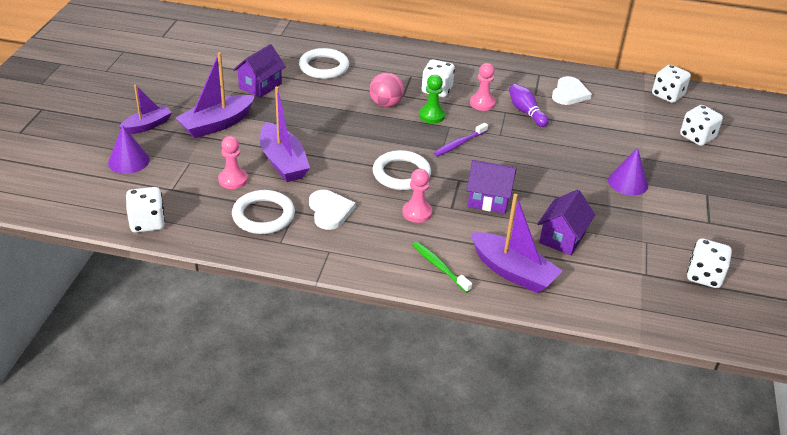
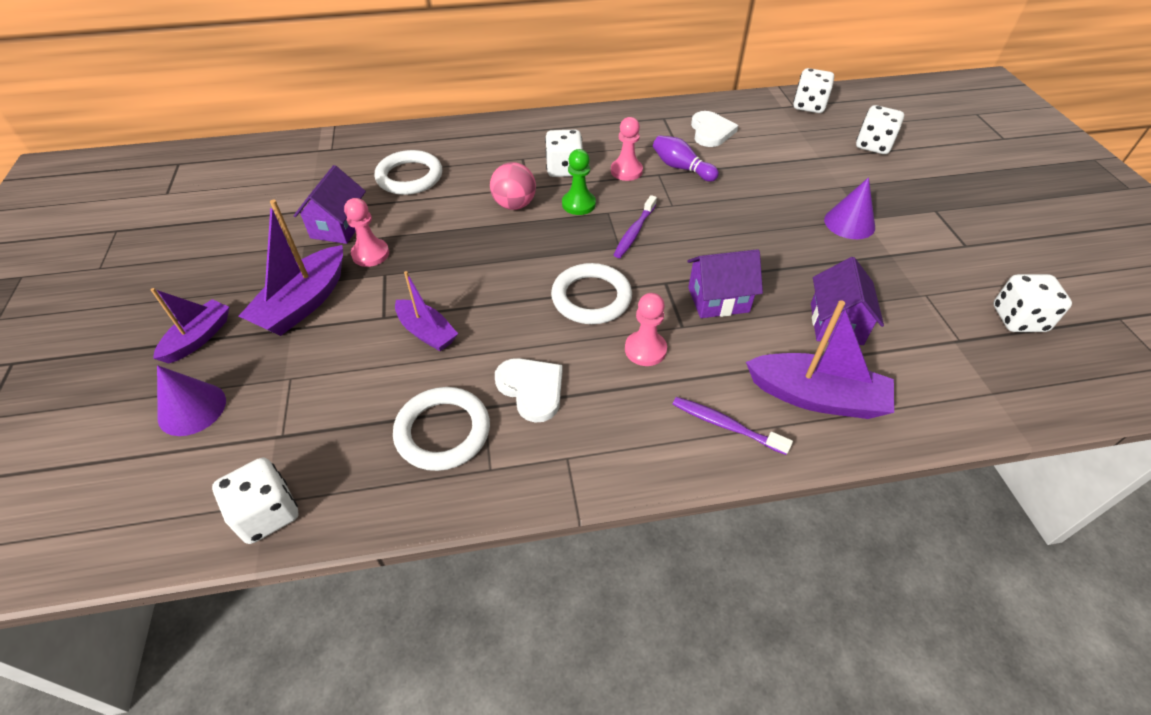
camera: 20 degrees left, 10 degrees up
(233, 180) = (369, 386): pink pawn -> pink pawn (370, 254)
(283, 162) = (427, 332): purple boat -> purple boat, size x0.63
(439, 267) = (726, 426): green toothbrush -> purple toothbrush

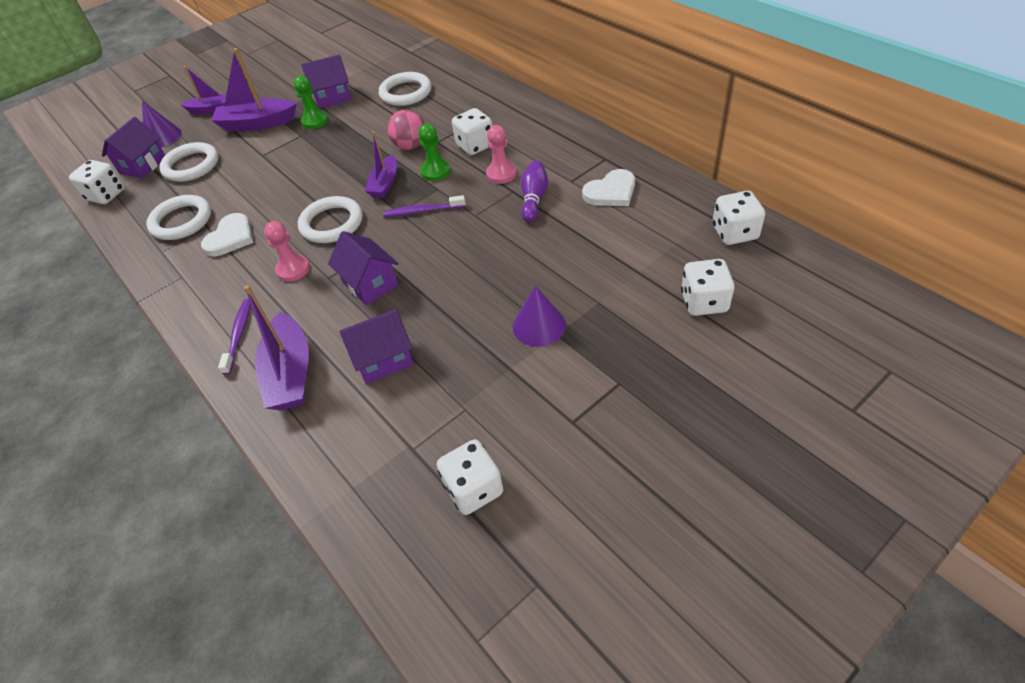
camera: 65 degrees right, 0 degrees up
(243, 449) = (143, 166): none -> purple house
(317, 392) = (191, 166): none -> white ring
(370, 254) = (315, 121): pink pawn -> green pawn
(427, 332) = (258, 176): purple boat -> purple boat (385, 184)

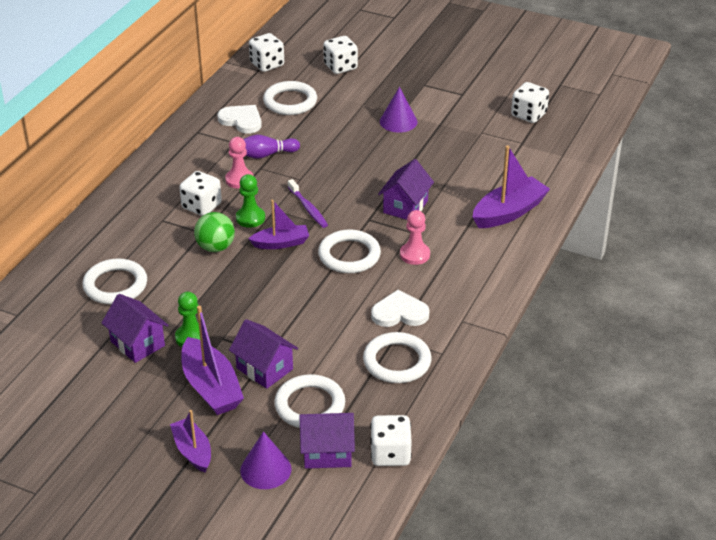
camera: 120 degrees left, 10 degrees down
(238, 335) = (496, 253): purple toothbrush -> none
(383, 359) = (468, 175): purple house -> purple house (264, 369)
(410, 146) = (215, 247): pink ball -> green ball
(634, 236) = (290, 102): none -> white ring

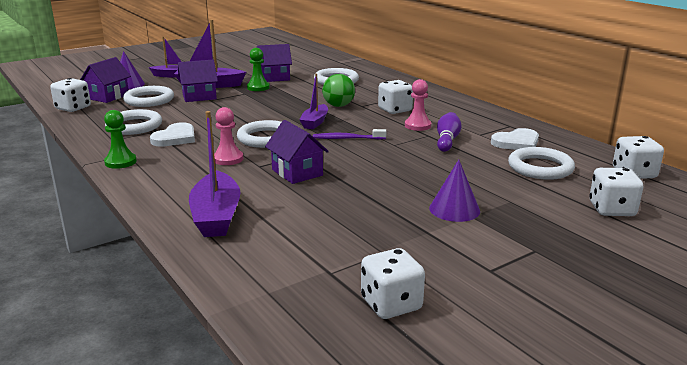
camera: 120 degrees right, 15 degrees down
(250, 218) = (360, 120): green pawn -> green pawn (120, 162)

